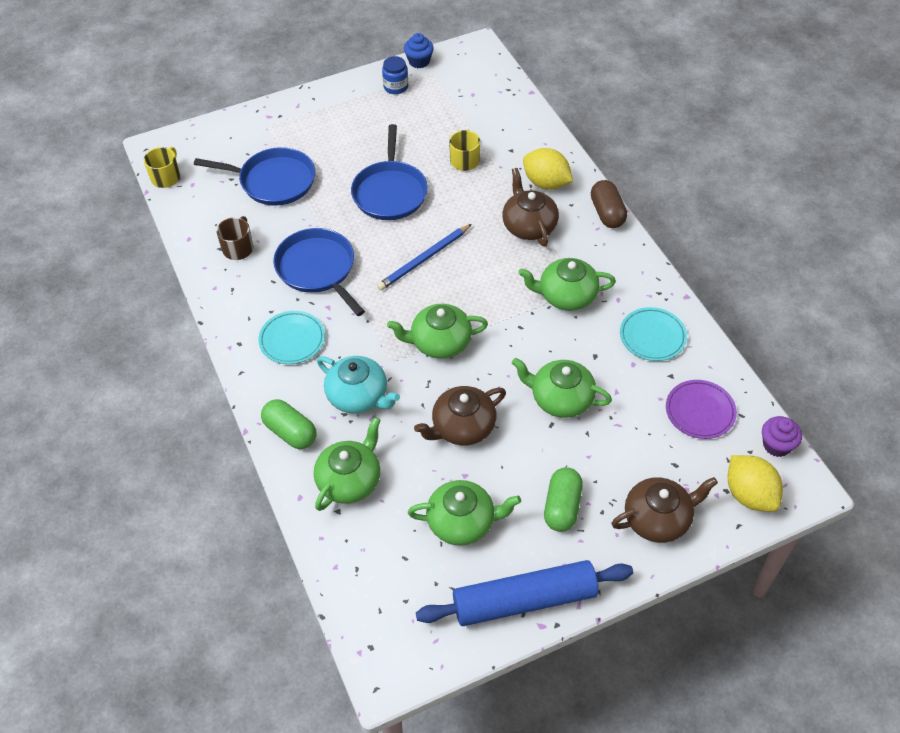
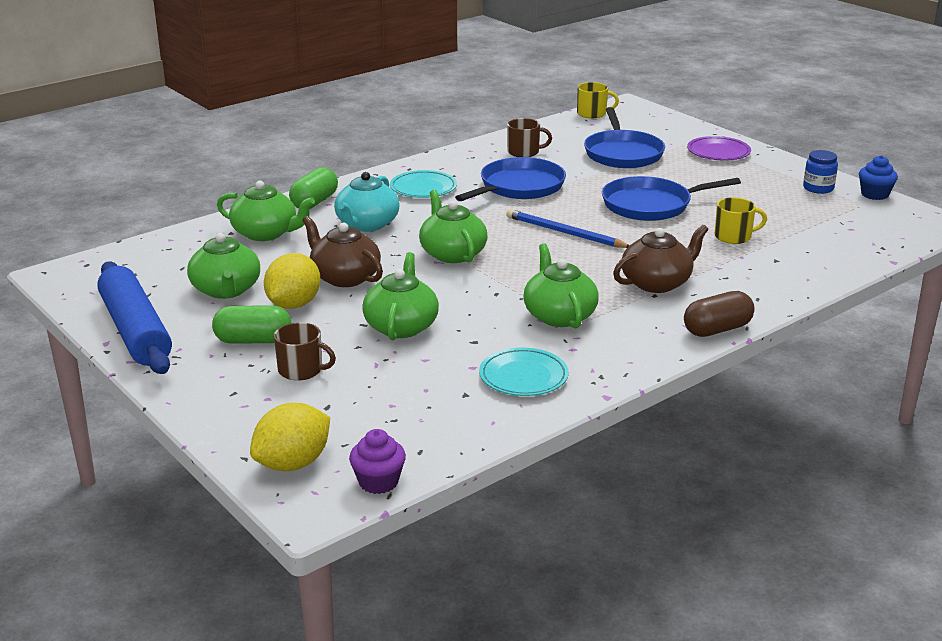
camera: 75 degrees right, 25 degrees down
(546, 183) = (737, 286): yellow lemon -> yellow lemon (293, 304)
(617, 476) = (302, 370): none -> brown mug
(658, 519) = (246, 400): brown teapot -> none
(700, 411) = (415, 419): purple plate -> purple plate (718, 152)

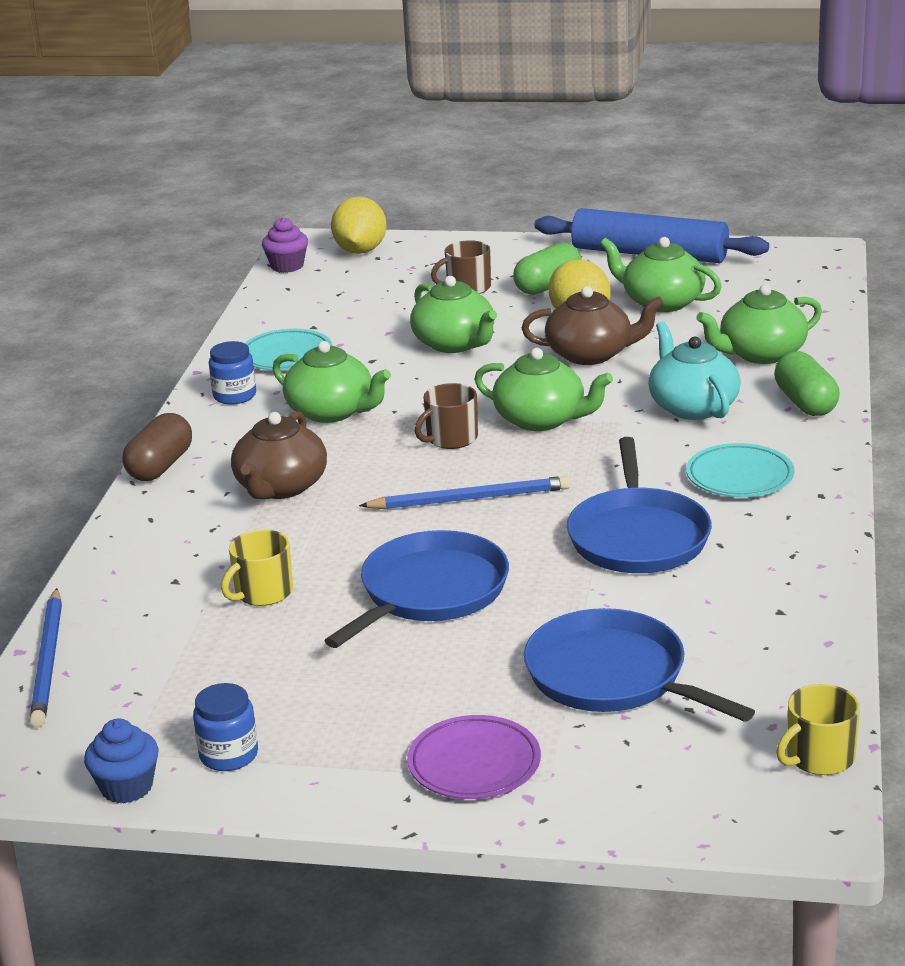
camera: 140 degrees right, 0 degrees up
(524, 152) = (747, 601): brown mug -> brown mug (451, 438)
(605, 360) = (234, 396): none -> blue jar
(880, 251) = (48, 661): none -> blue pencil

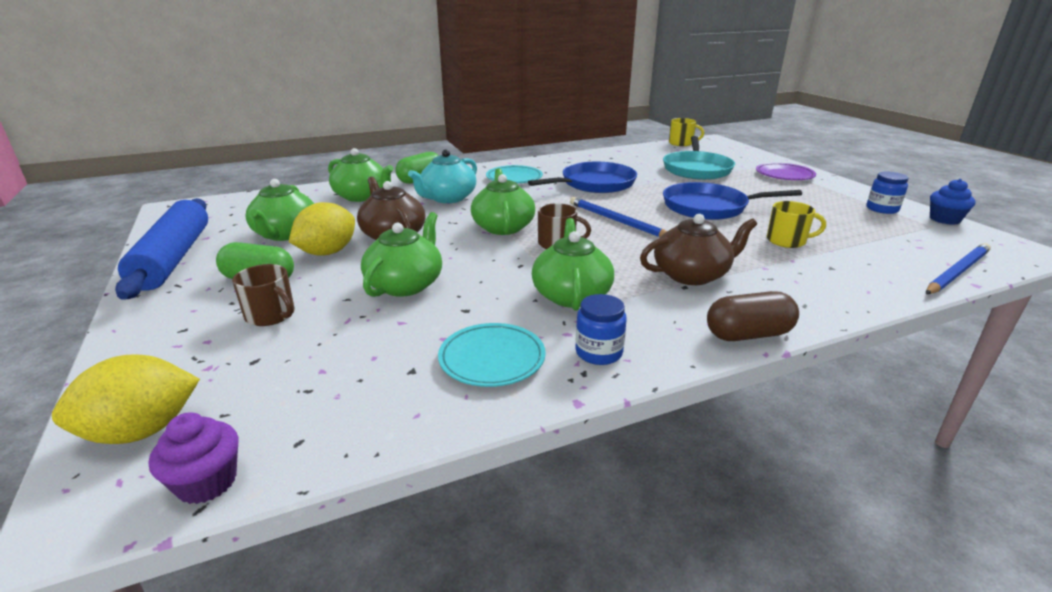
camera: 125 degrees left, 0 degrees up
(613, 676) = (696, 169): blue pan -> turquoise pan

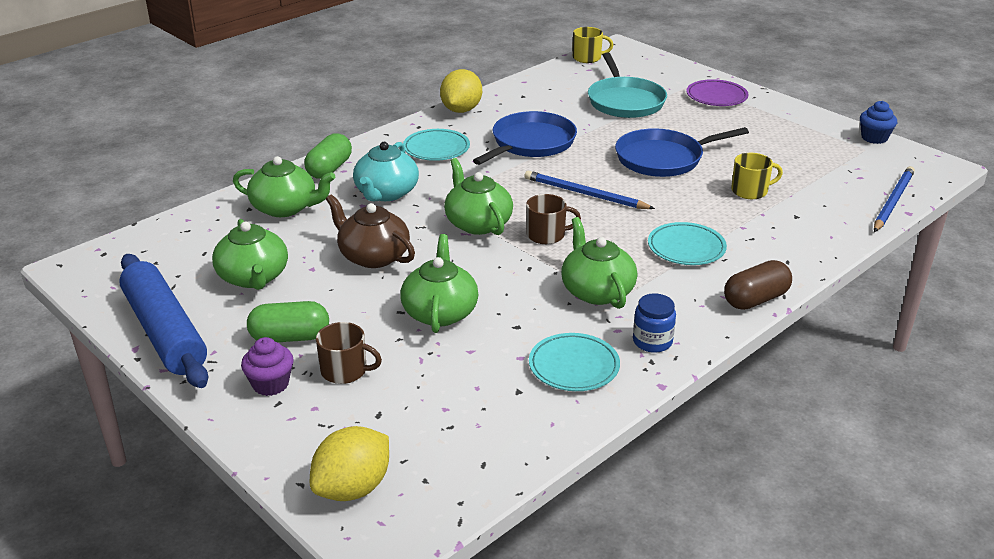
camera: 20 degrees left, 5 degrees up
(207, 482) = (446, 505): purple cupcake -> purple cupcake (270, 384)
(327, 252) = (325, 291): yellow lemon -> yellow lemon (461, 110)
(692, 275) = (686, 248): brown teapot -> turquoise plate
(882, 209) = (819, 133): blue jar -> none

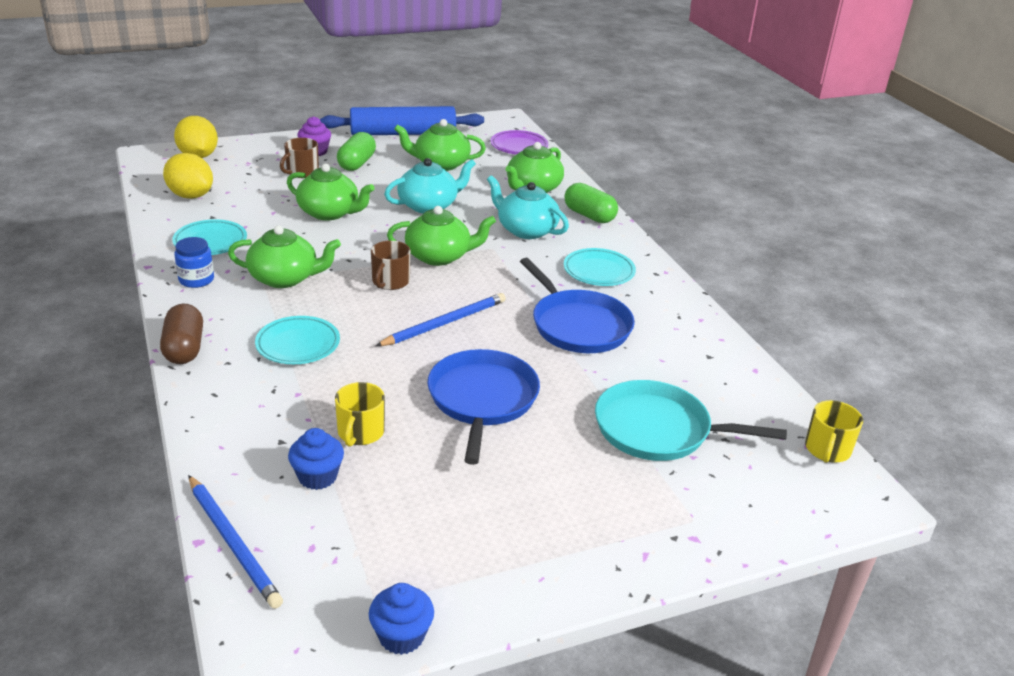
camera: 110 degrees right, 0 degrees up
(373, 256) = (429, 205): brown teapot -> turquoise teapot
(461, 110) = (686, 306): yellow lemon -> yellow lemon (190, 195)
(716, 96) = (636, 524): purple plate -> purple plate (519, 146)
(808, 193) = (317, 477): none -> blue cupcake

